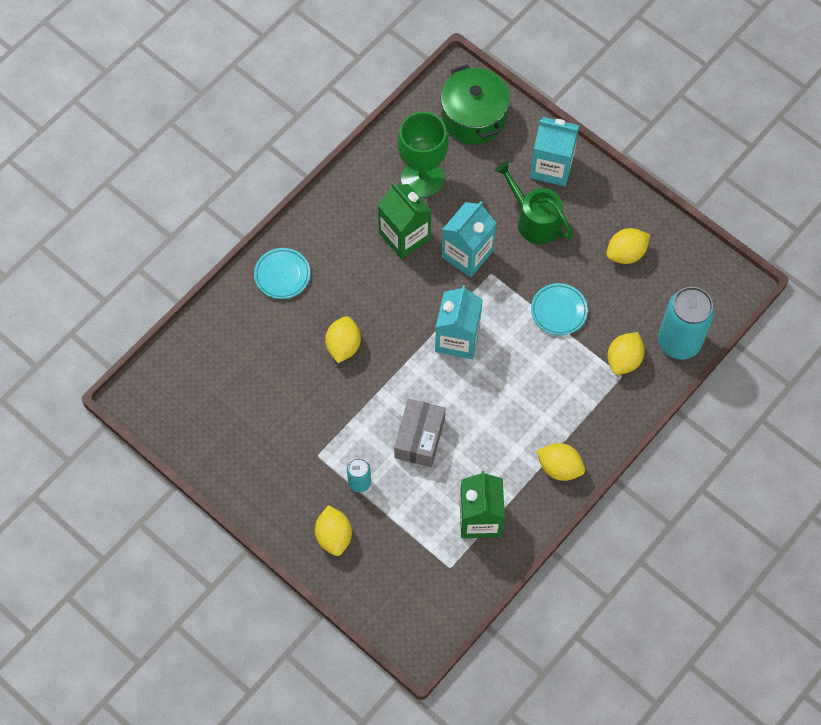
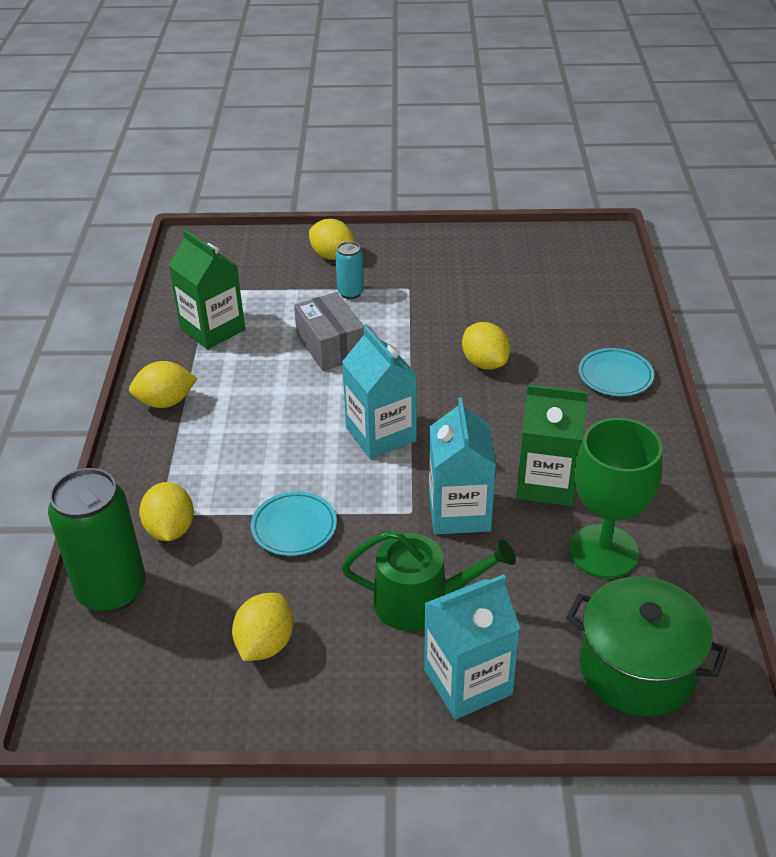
camera: 140 degrees right, 25 degrees down
(679, 342) = (112, 590): turquoise can -> green can

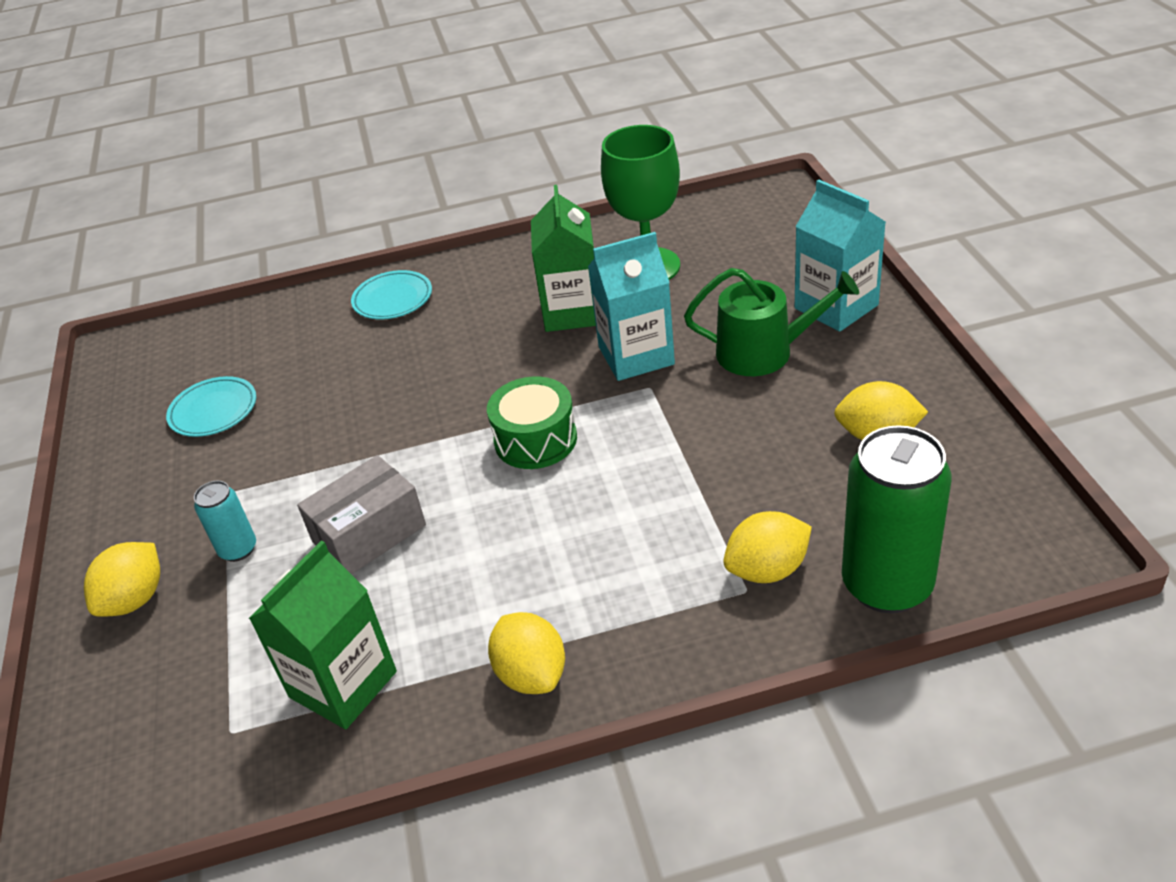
camera: 100 degrees left, 0 degrees up
(294, 527) = (712, 464): turquoise plate -> turquoise plate (213, 411)
(381, 434) = (535, 440): turquoise carton -> green drum
(421, 601) = (764, 352): green watering can -> green watering can turned 105 degrees clockwise
(484, 363) = (385, 390): yellow lemon -> none
(637, 669) = (767, 232): green pot -> none

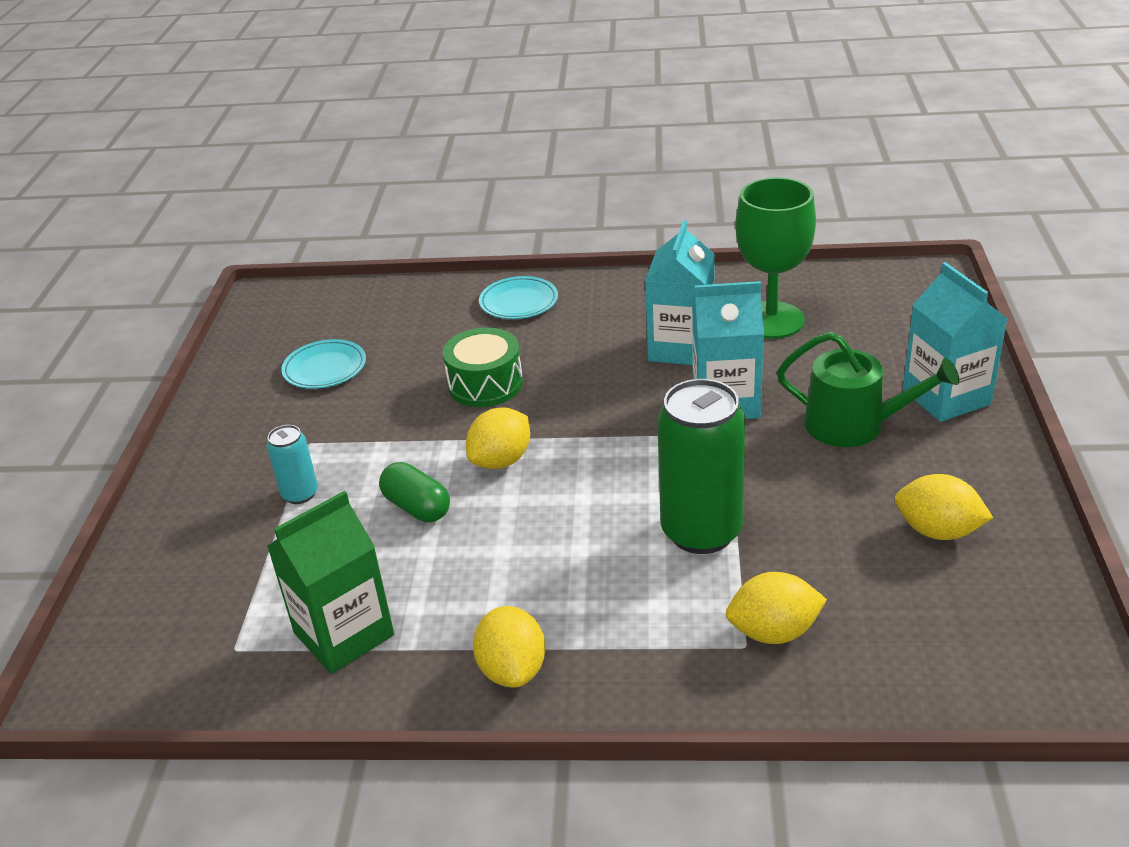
camera: 15 degrees right, 5 degrees down
(135, 599) = (199, 516): yellow lemon -> yellow lemon (501, 460)
(369, 533) = (417, 507): grey box -> green capsule
(535, 440) = (599, 458): green drum -> green drum (485, 384)
(572, 312) = (681, 348): green carton -> turquoise carton
(887, 585) = (888, 677): green can -> green can (701, 531)

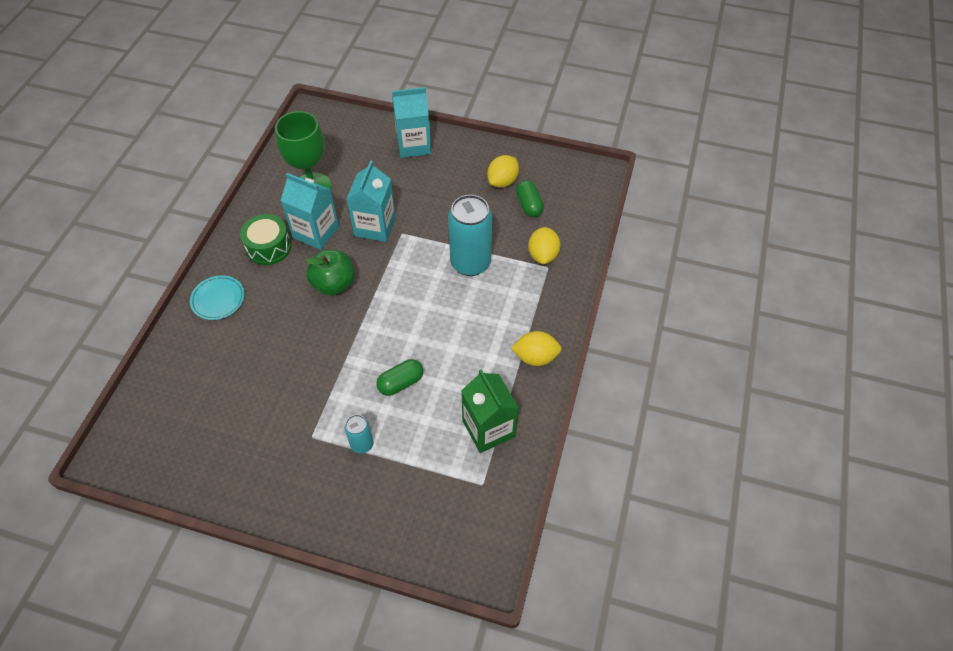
camera: 80 degrees left, 20 degrees up
(325, 369) = (231, 421): turquoise plate -> none
(485, 384) = (300, 332): green drum -> green drum (269, 247)
(501, 460) = (378, 336): yellow lemon -> none
(586, 391) = (334, 284): none -> green apple
(701, 531) = (470, 263): green can -> turquoise can
(854, 425) = (418, 184): green watering can -> none
(897, 583) = (529, 205): none -> green capsule

